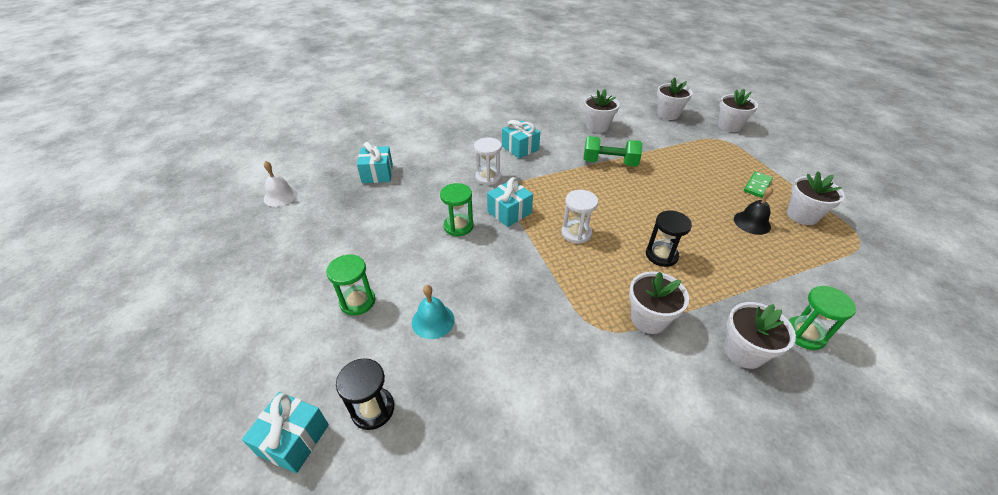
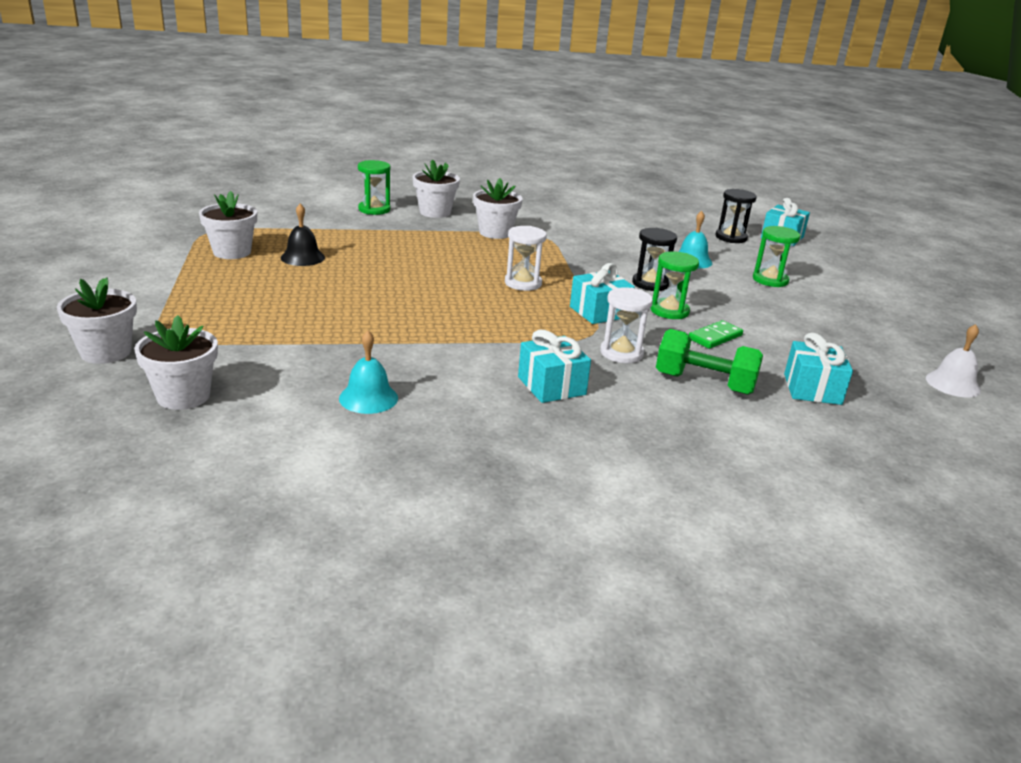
camera: 170 degrees left, 15 degrees down
(597, 127) = (368, 398): white flower pot -> turquoise bell
(609, 163) = (409, 338): green dumbbell -> green dumbbell (704, 383)
(661, 255) = (441, 256): black hourglass -> black hourglass (650, 284)
(757, 186) = (230, 280): green domino -> green domino (715, 337)

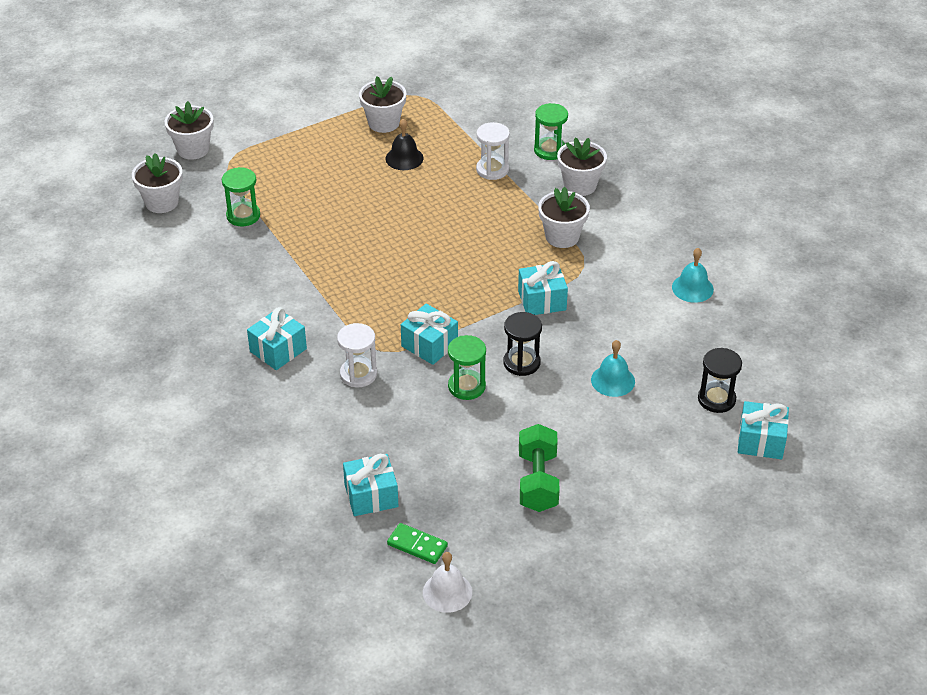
camera: 70 degrees right, 15 degrees up
(368, 398) = (206, 273): turquoise bell -> turquoise bell (692, 288)
(523, 283) = (454, 287): white hourglass -> white hourglass (492, 170)
(572, 258) = (542, 300): none -> turquoise gift
(704, 383) = (337, 430): green dumbbell -> green dumbbell (537, 481)
(715, 337) = (432, 424): green domino -> green domino (417, 545)
(770, 280) = (608, 445): green hourglass -> green hourglass (243, 215)

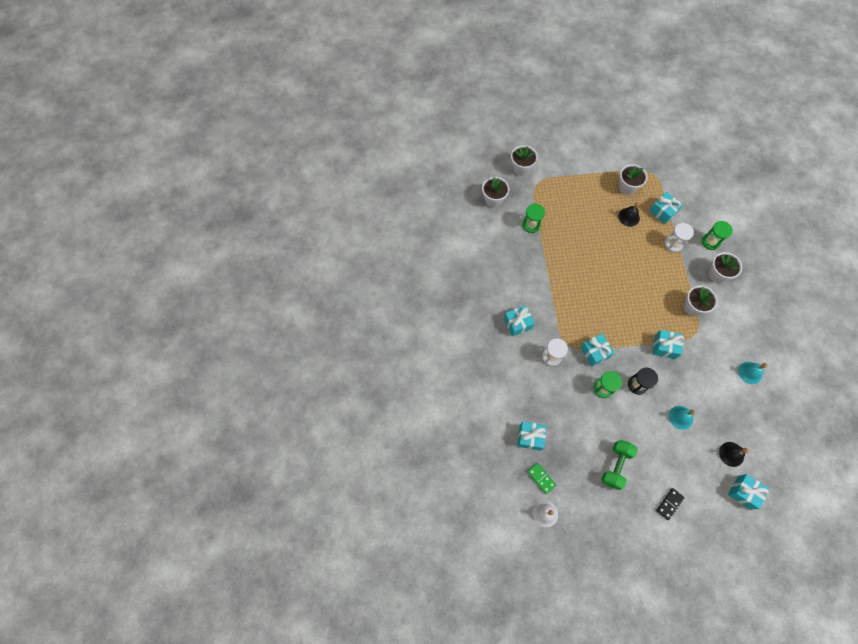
camera: 25 degrees right, 25 degrees up
(456, 136) = (662, 212): none -> turquoise gift
(651, 500) = (669, 504): none -> black domino
(716, 399) = (731, 454): black hourglass -> black bell

